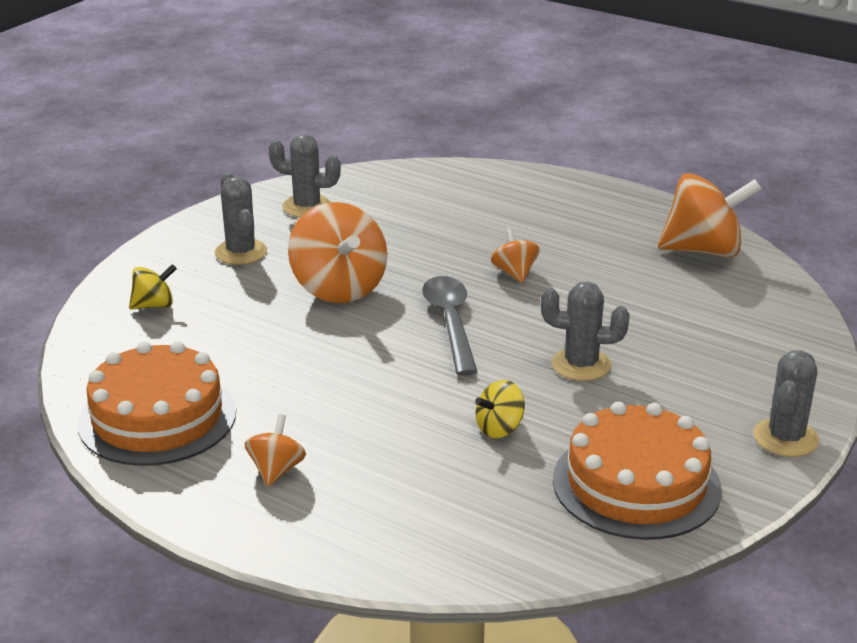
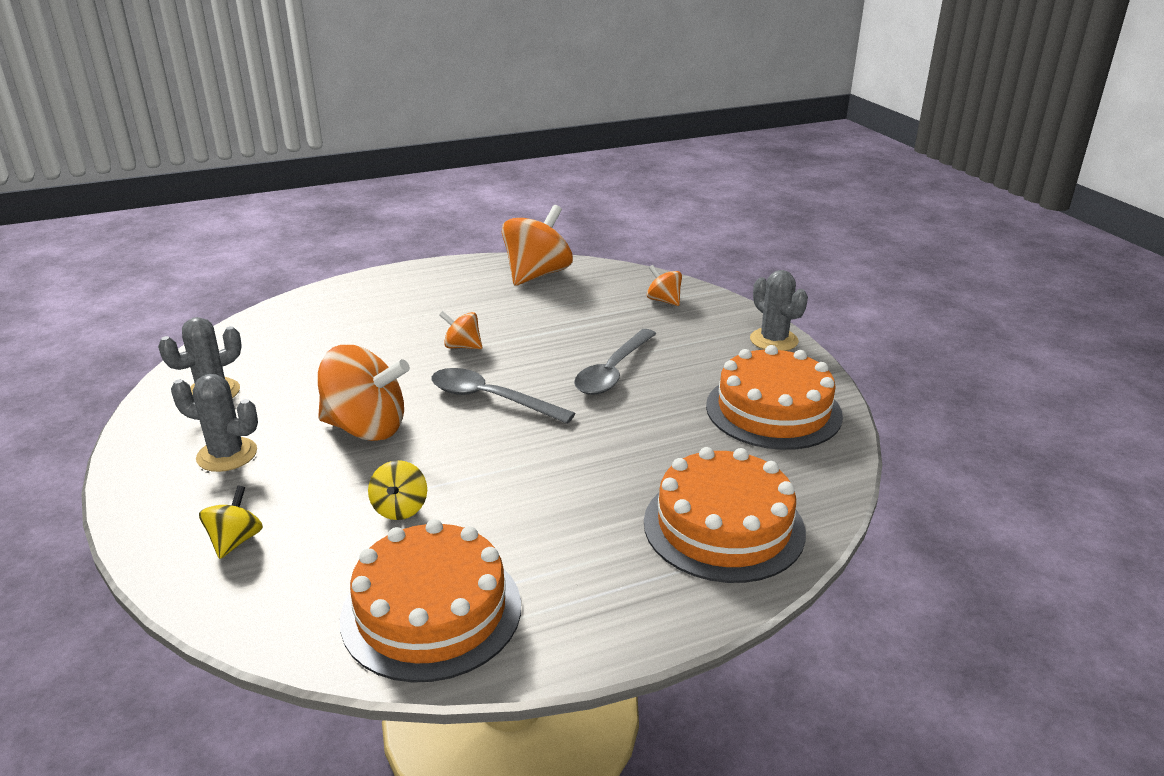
camera: 55 degrees left, 0 degrees up
(276, 470) = (594, 567): orange spinning top -> orange spinning top (664, 300)
(402, 518) = (723, 526): none -> orange cake
(499, 428) = (653, 435): yellow spinning top -> yellow spinning top (400, 508)
(581, 365) = (613, 371): grey cactus -> grey spoon

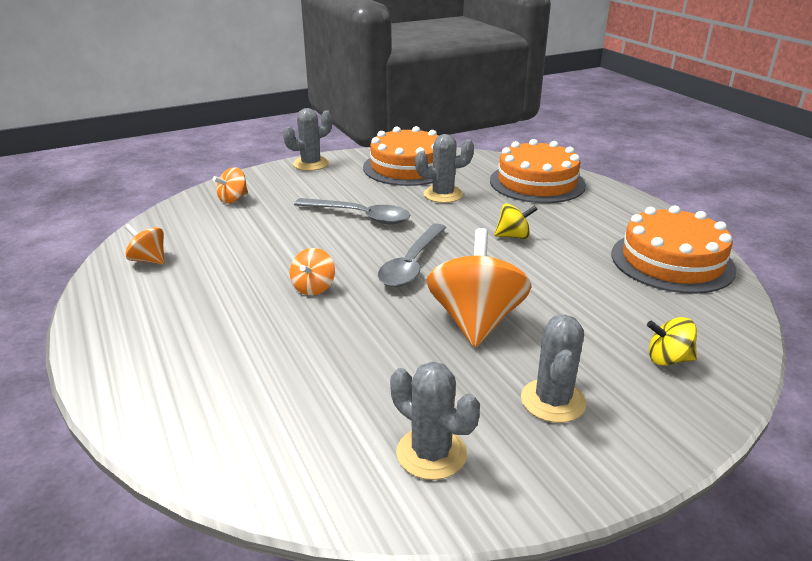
camera: 95 degrees left, 0 degrees up
(400, 508) = (580, 286): yellow spinning top -> yellow spinning top (513, 236)
(537, 275) = (149, 260): orange spinning top -> orange spinning top, size x0.50
(675, 432) = (443, 195): none -> grey cactus

